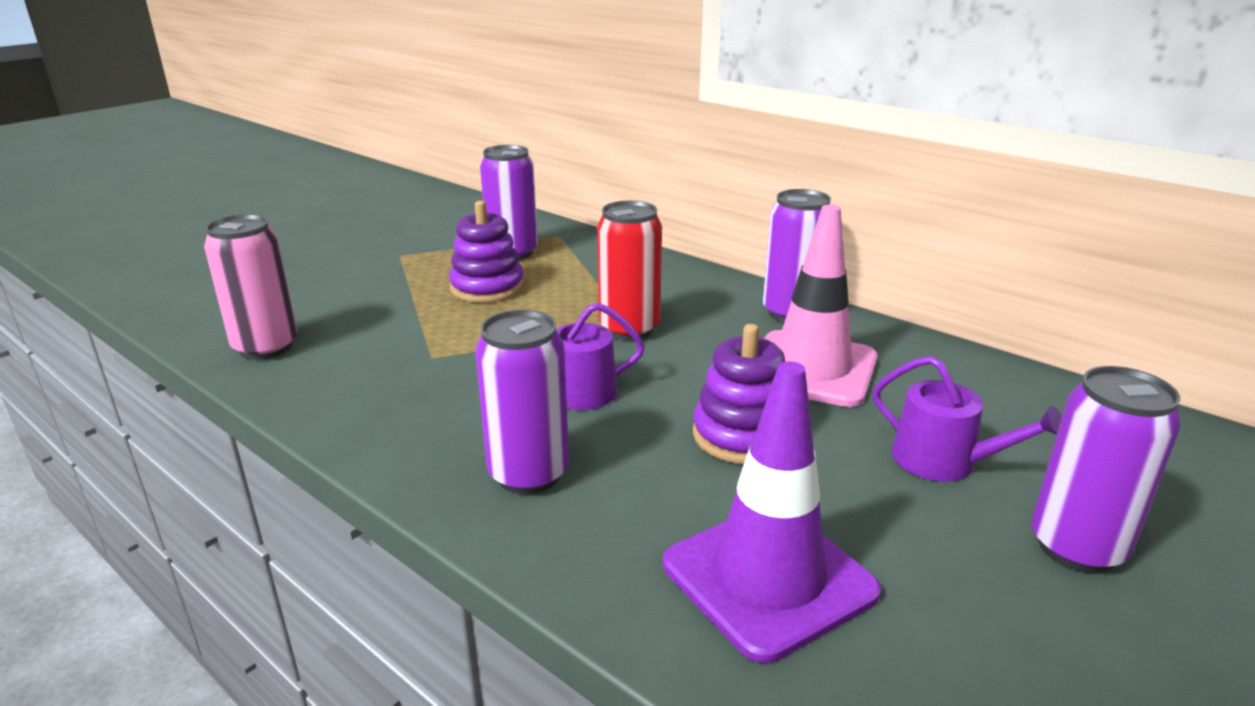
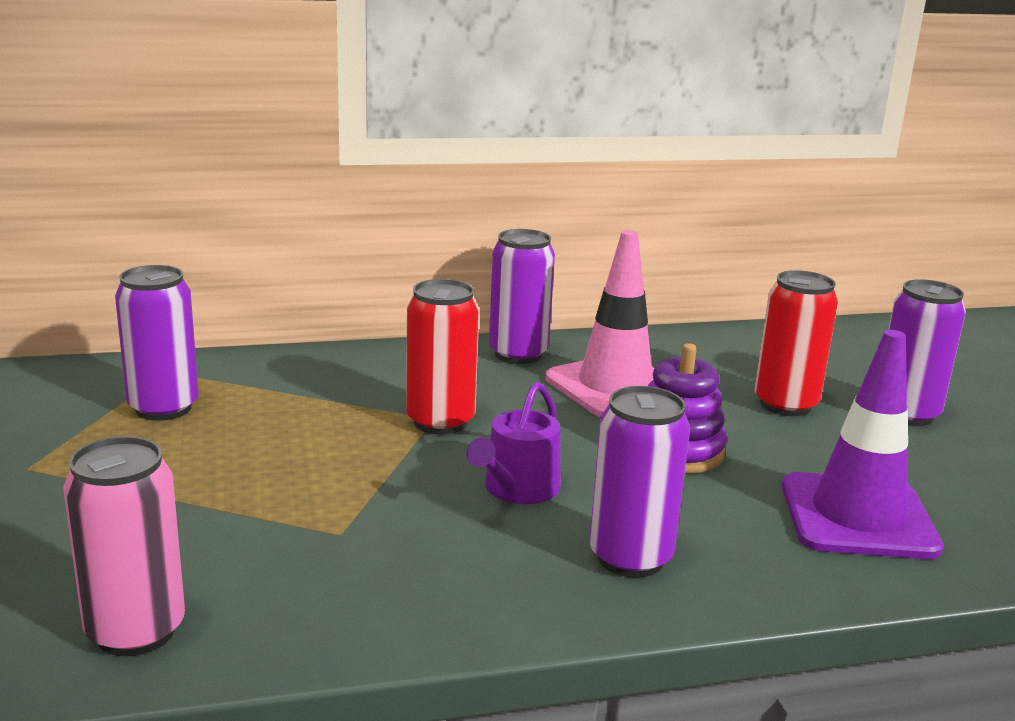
camera: 55 degrees left, 5 degrees down
(487, 288) = (227, 451): purple stacking toy -> none
(944, 461) = (785, 404): purple watering can -> red can

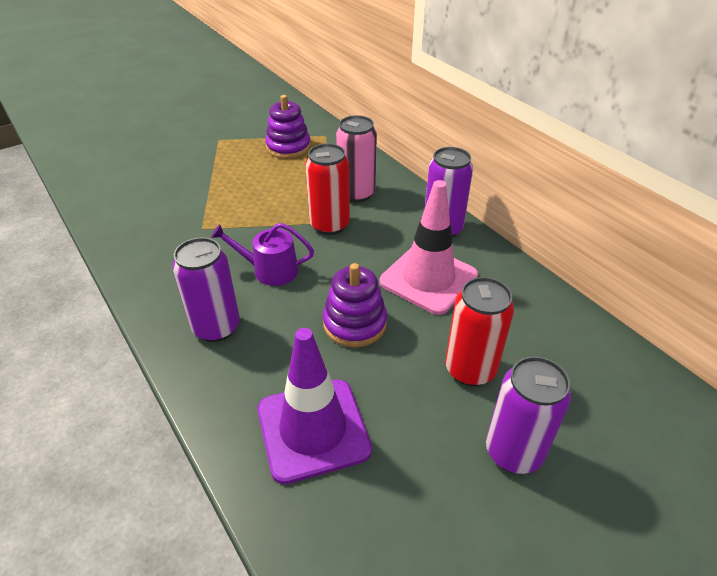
camera: 70 degrees right, 20 degrees up
(135, 631) = (113, 204): pink can -> pink can (356, 193)
(163, 408) = (288, 147): purple can -> purple stacking toy

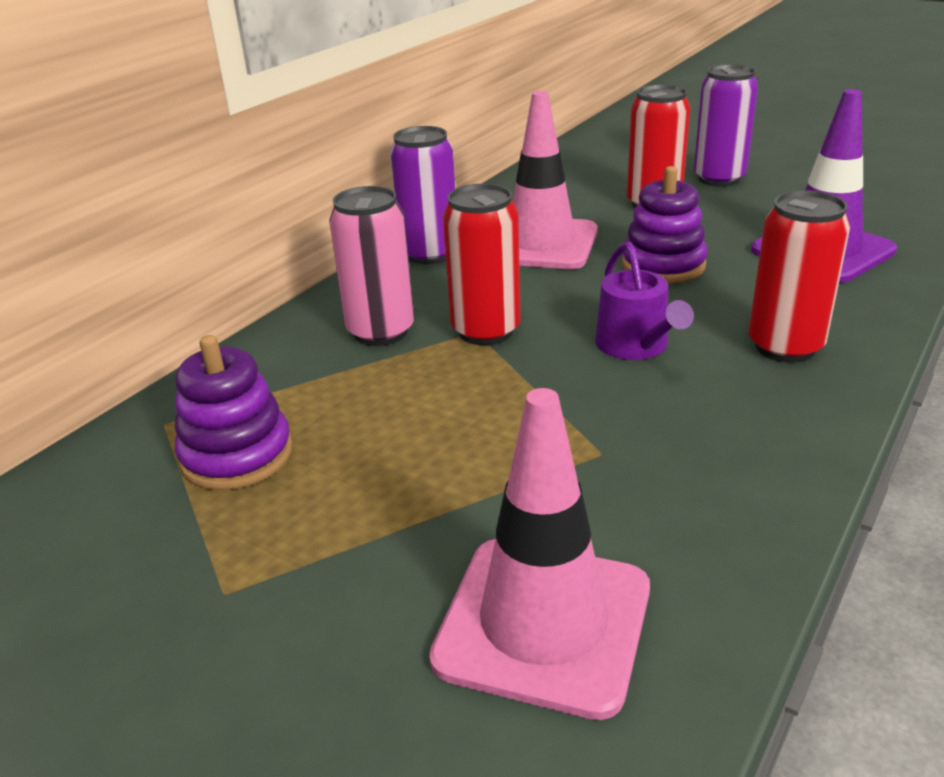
camera: 110 degrees left, 10 degrees down
(140, 189) = (543, 623): none -> pink traffic cone
(216, 327) = (785, 347): purple can -> red can

